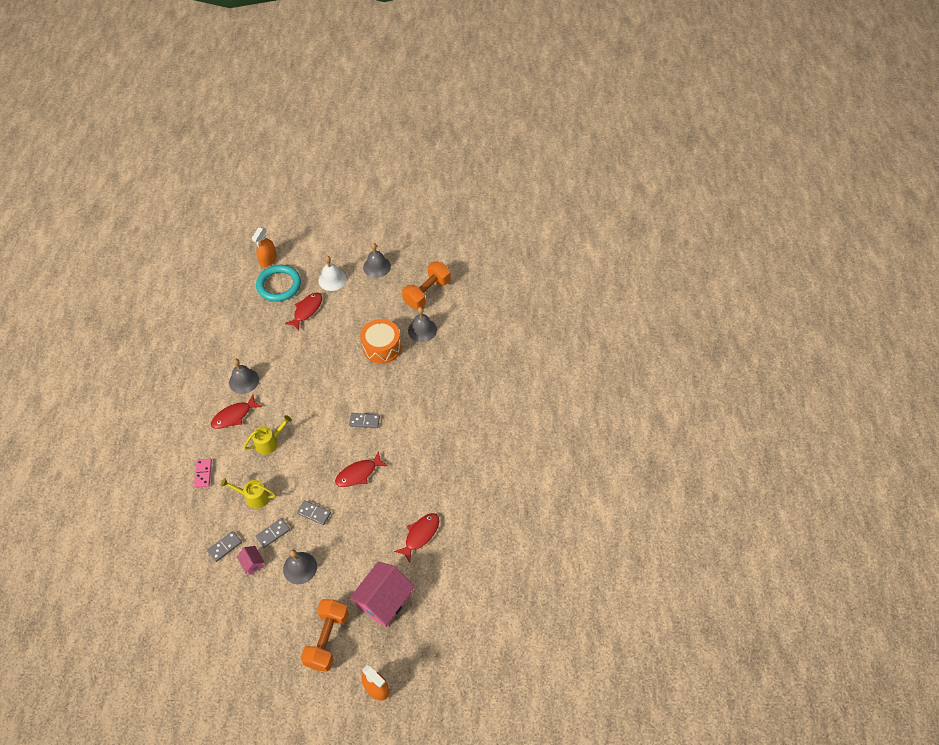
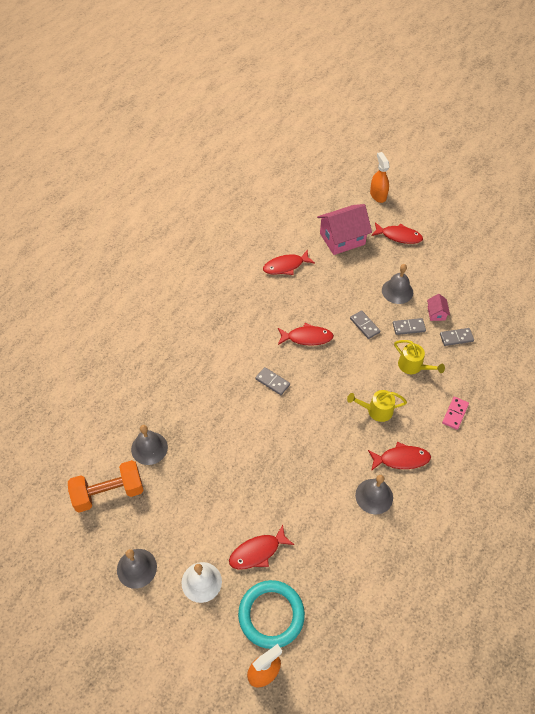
camera: 150 degrees left, 0 degrees up
(327, 639) = (399, 236): orange dumbbell -> red fish
(382, 347) = (205, 452): orange drum -> none

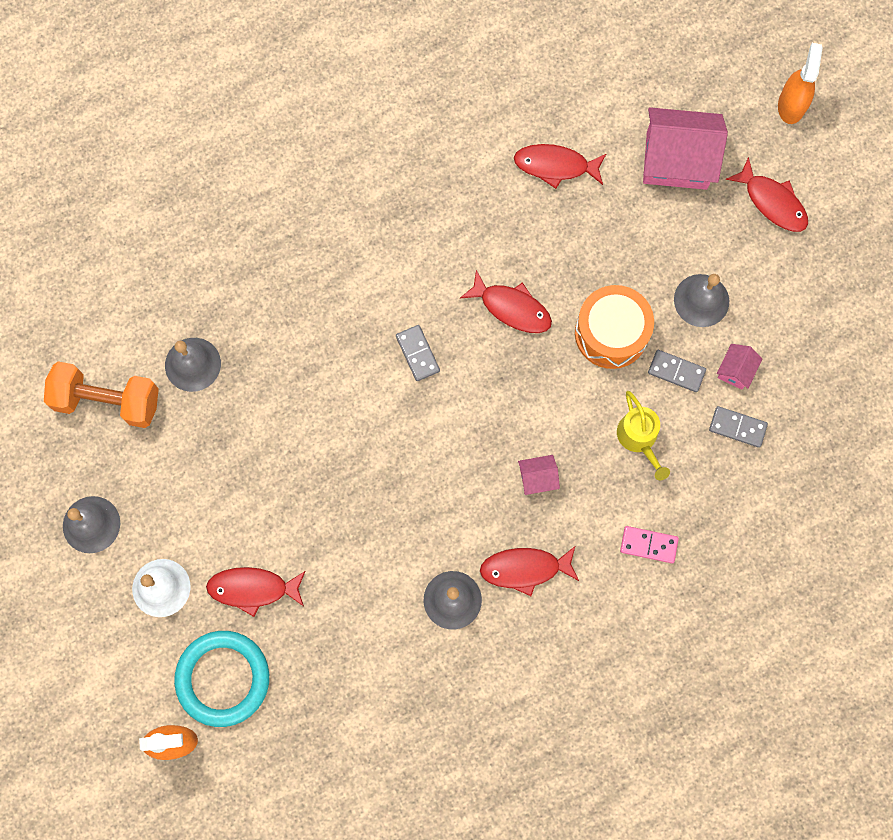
camera: 30 degrees right, 20 degrees up
(364, 325) = (611, 333): grey domino -> orange drum
(376, 410) = (537, 478): yellow watering can -> pink house
(401, 459) = (525, 569): red fish -> red fish turned 150 degrees clockwise
(455, 413) = (648, 545): pink domino -> pink domino turned 45 degrees clockwise

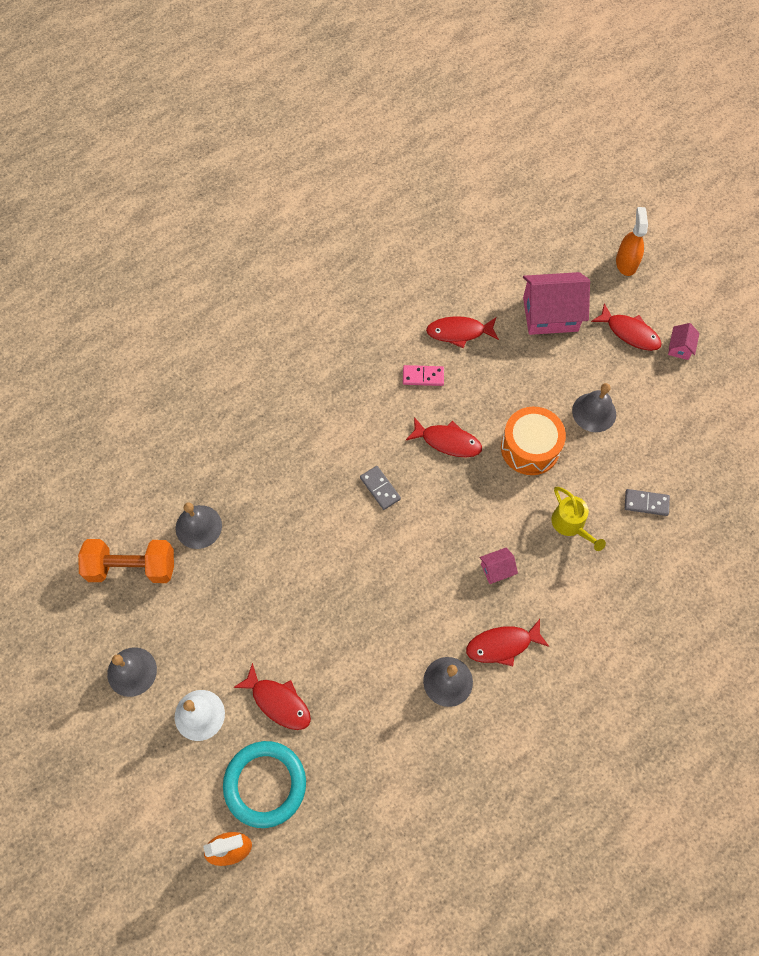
camera: 10 degrees left, 10 degrees down
(253, 589) = (278, 702): red fish -> red fish turned 135 degrees counterclockwise
(648, 545) = (598, 607): pink domino -> pink domino (423, 376)
(676, 371) = (587, 469): grey domino -> none
(735, 370) = (633, 460): pink house -> pink house (680, 347)

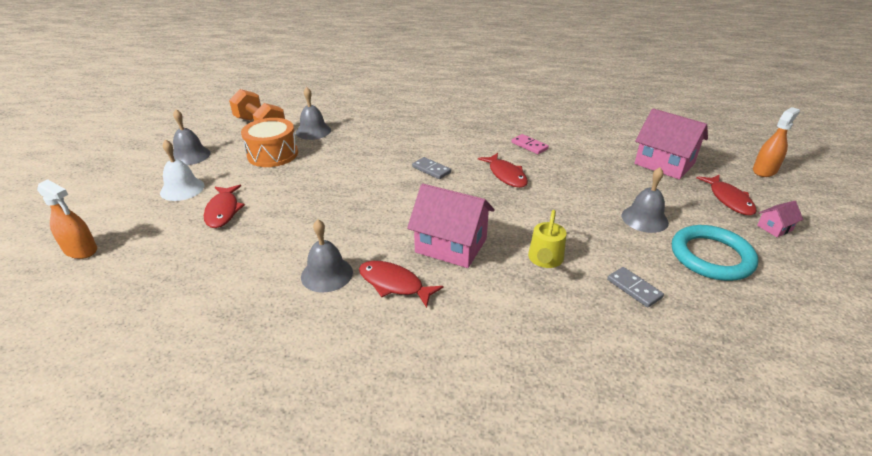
camera: 45 degrees right, 30 degrees down
(265, 784) = (149, 238): turquoise ring -> turquoise ring (711, 256)
(380, 488) = (431, 170): grey domino -> grey domino turned 60 degrees counterclockwise
(459, 332) = (580, 142): red fish -> none
(496, 569) = (451, 245): pink house -> pink house, size x2.17
(530, 448) = (564, 207): orange drum -> orange drum (273, 154)

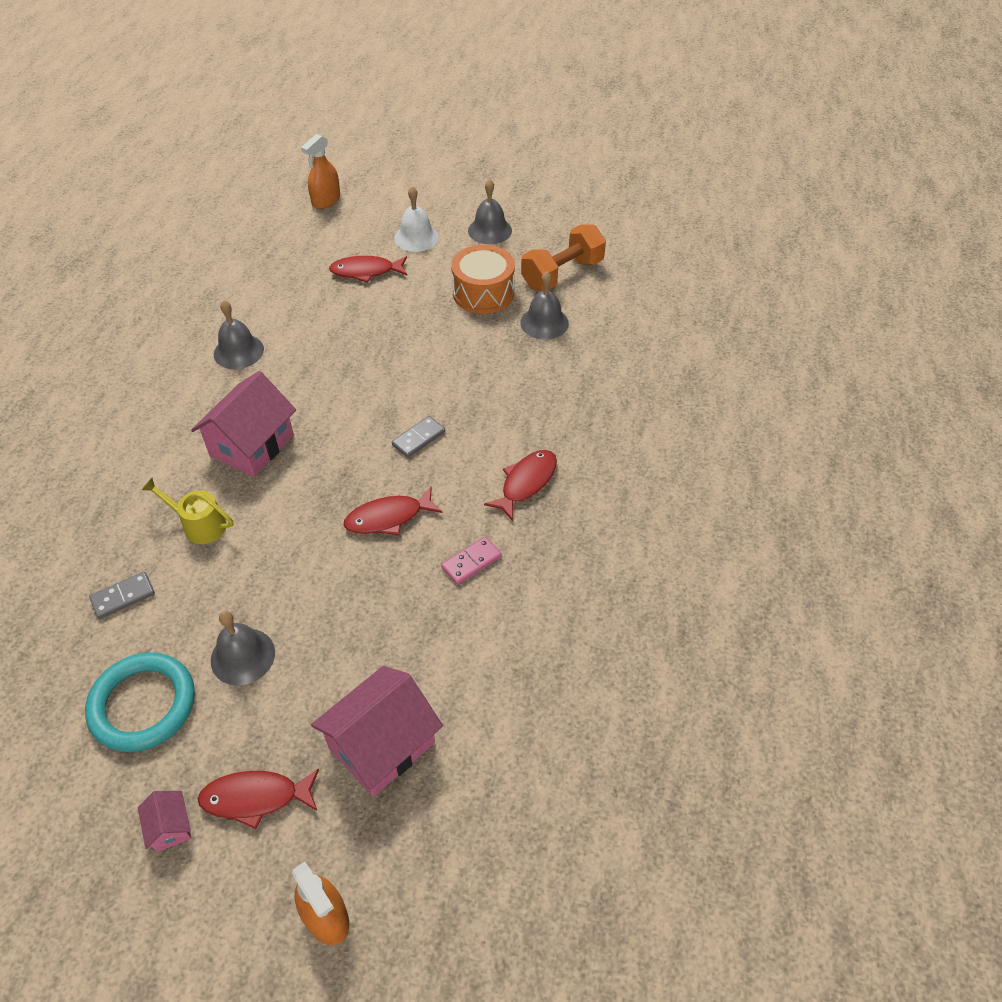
camera: 95 degrees right, 15 degrees up
(394, 284) = (206, 398): red fish -> red fish (526, 483)

